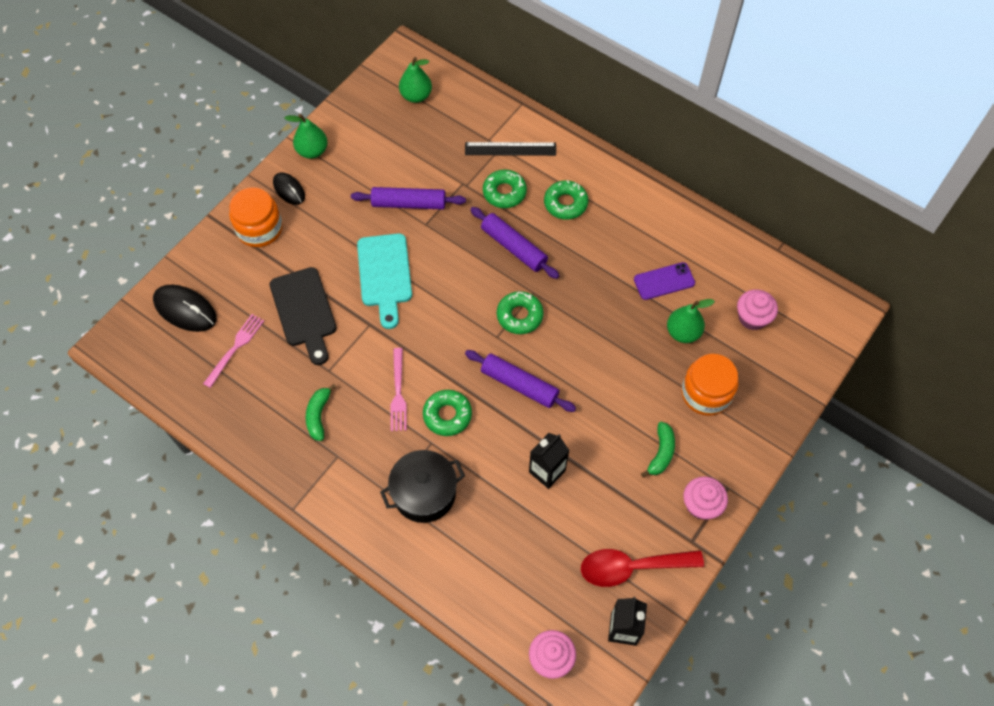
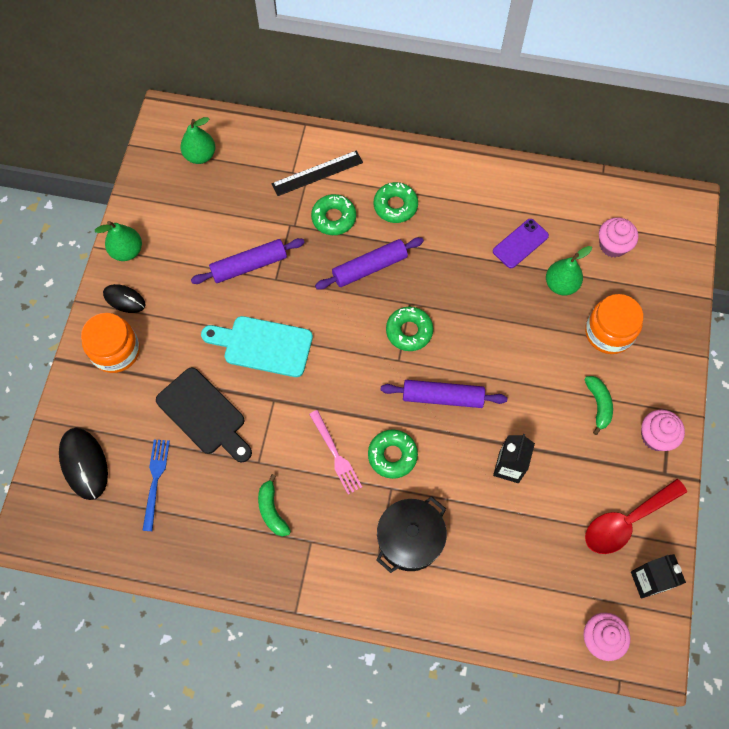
camera: 25 degrees left, 5 degrees up
(185, 309) = (84, 464): black mouse -> black mouse turned 60 degrees clockwise
(235, 347) = (155, 479): pink fork -> blue fork
(384, 275) = (263, 345): turquoise cutting board -> turquoise cutting board turned 135 degrees clockwise
(513, 247) = (369, 268): purple rolling pin -> purple rolling pin turned 45 degrees counterclockwise

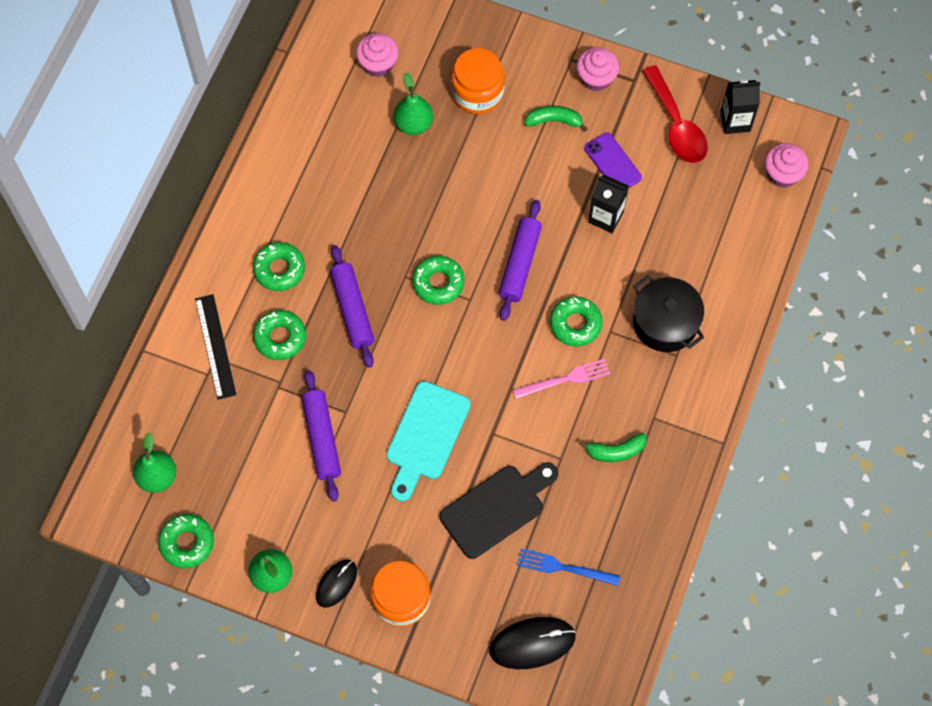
camera: 80 degrees left, 0 degrees up
(148, 186) = (187, 543): none -> green donut
(520, 243) = (356, 152): purple phone -> purple phone (612, 163)

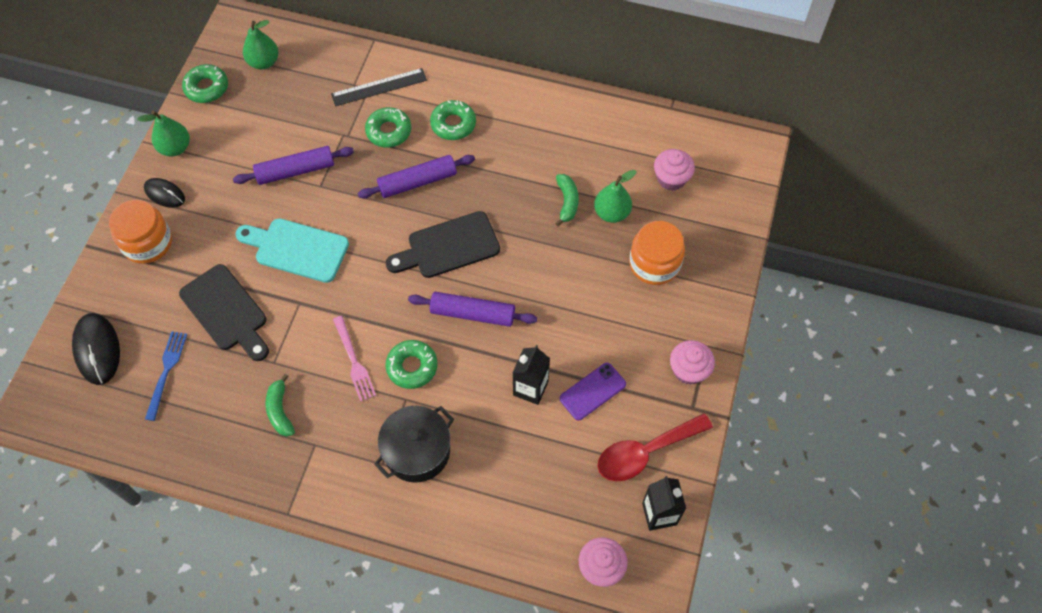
camera: 85 degrees right, 5 degrees down
(438, 283) = (448, 246): green donut -> black cutting board
(554, 121) = (633, 334): green banana -> green banana (567, 202)

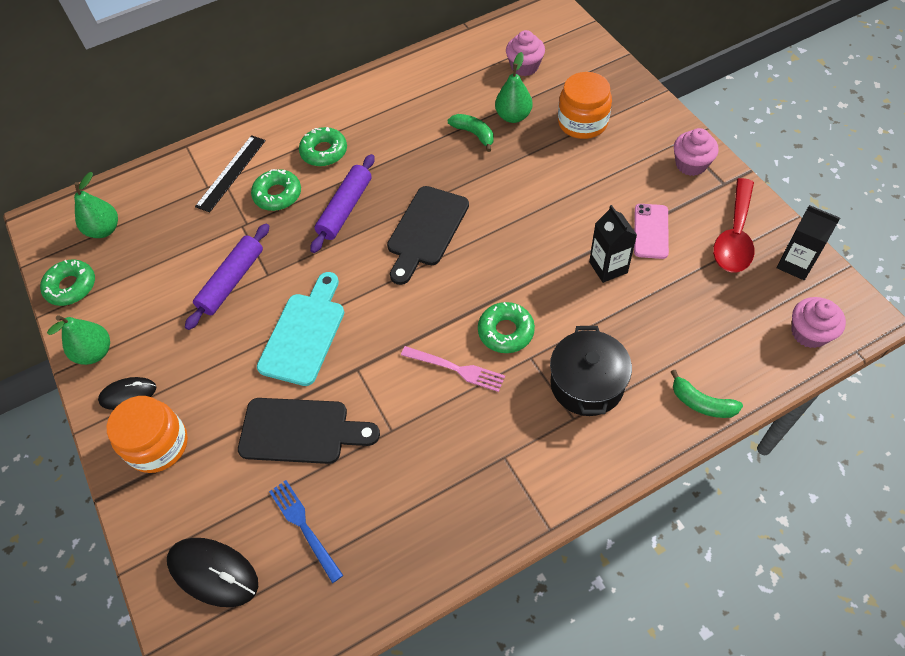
camera: 40 degrees left, 5 degrees down
(280, 411) = (443, 460): green banana -> green banana (702, 403)
(297, 249) = (305, 333): turquoise cutting board -> turquoise cutting board turned 135 degrees clockwise
(472, 314) = (502, 257): purple rolling pin -> none
(592, 391) = (651, 231): purple phone -> pink phone

